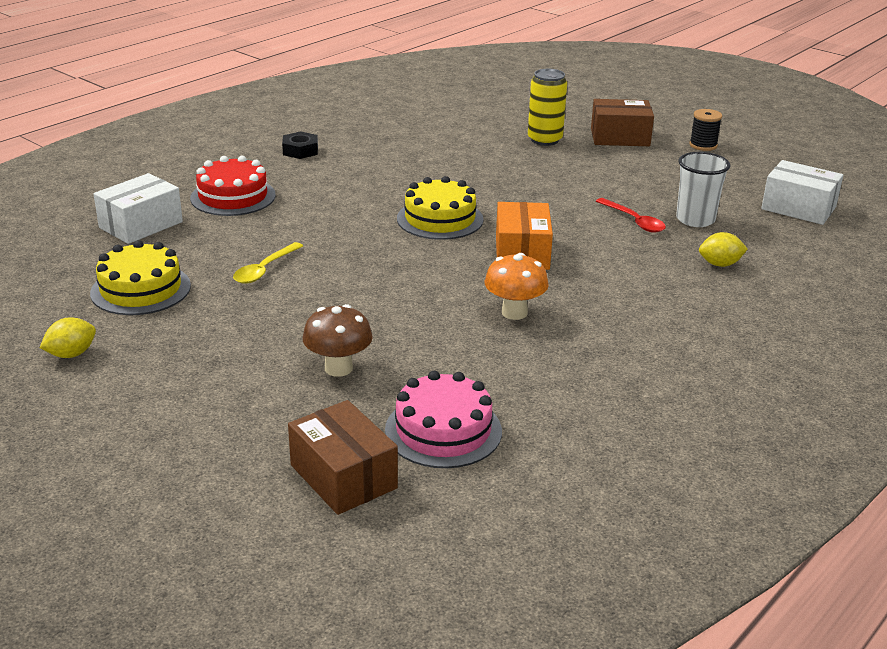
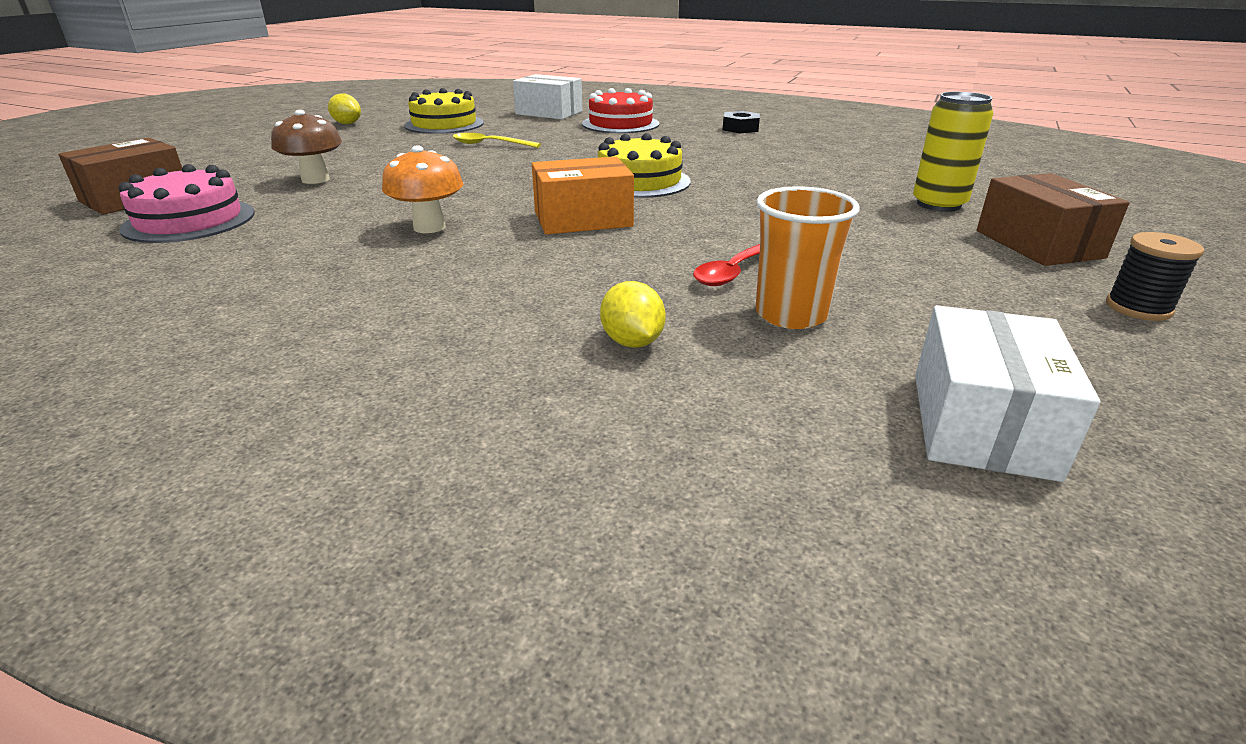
camera: 75 degrees right, 0 degrees up
(695, 219) = (791, 315): white cup -> orange cup

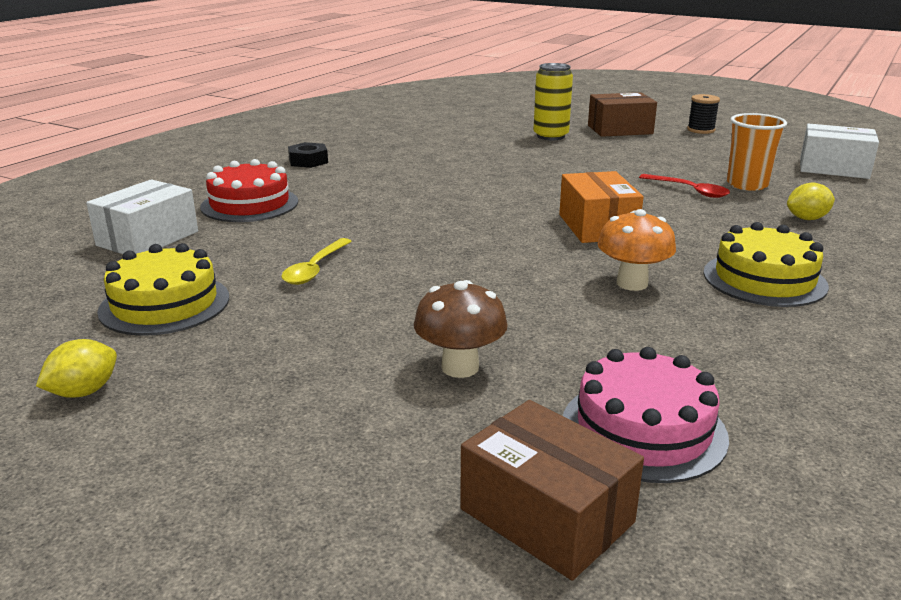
camera: 85 degrees left, 5 degrees down
(639, 181) = (489, 205): yellow cake -> yellow cake (764, 279)

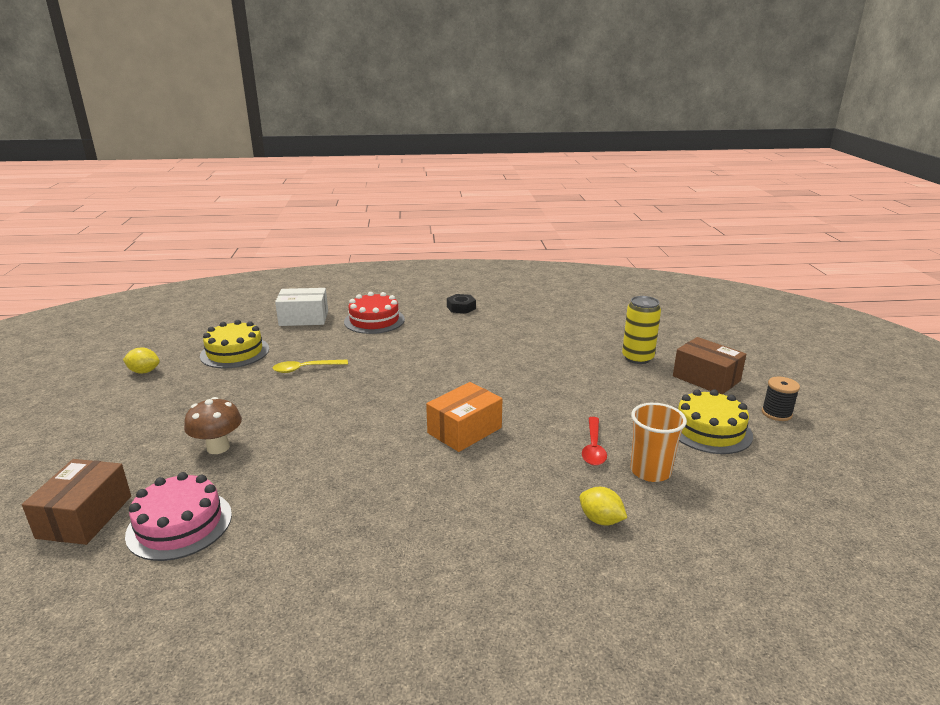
camera: 55 degrees right, 0 degrees up
(632, 283) = (376, 470): orange mushroom -> none
(764, 279) = (436, 524): yellow cake -> yellow cake (709, 430)
(833, 168) = (779, 510): white box -> none

